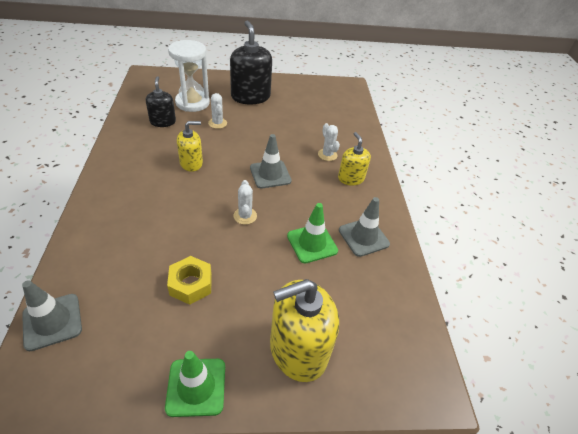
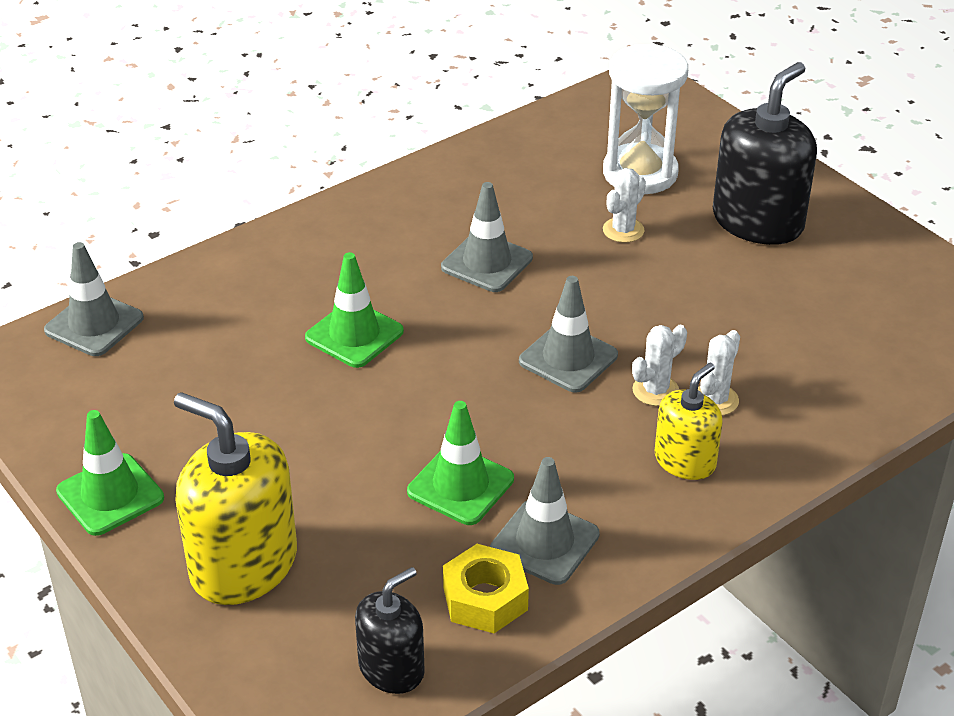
camera: 60 degrees right, 5 degrees down
(163, 122) = (546, 176): black soap dispenser -> black soap dispenser (391, 668)
(186, 224) = (354, 335): none -> green traffic cone
(191, 163) = (487, 263): yellow soap dispenser -> grey traffic cone
(191, 284) = (253, 402): yellow nut -> yellow nut (485, 598)
(245, 216) = (437, 382): white cactus -> white cactus (655, 390)

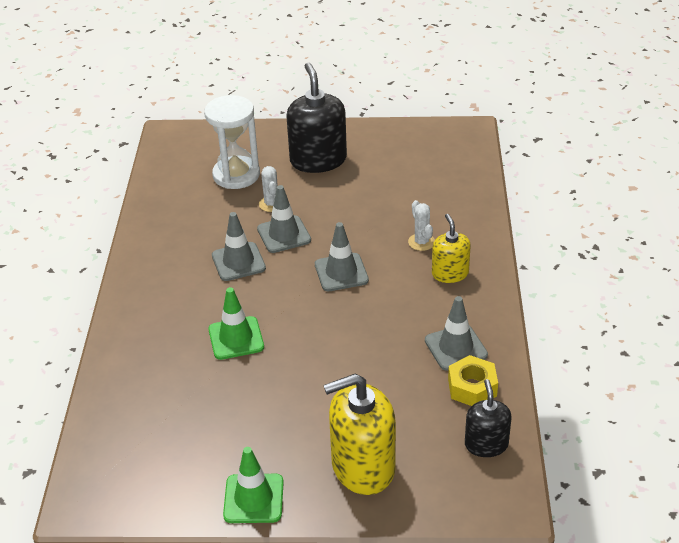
camera: 50 degrees left, 0 degrees up
(94, 324) = (100, 441): grey traffic cone -> grey traffic cone (284, 234)
(460, 485) = (389, 356): green traffic cone -> none
(655, 390) = (395, 257): white cactus -> none

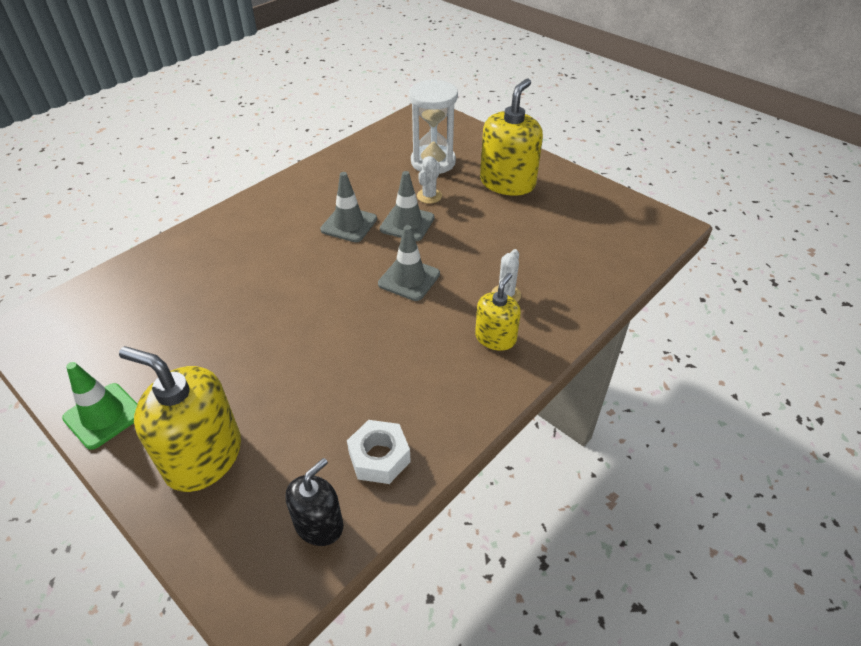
camera: 40 degrees right, 5 degrees up
(236, 338) = (269, 280): green traffic cone -> none
(318, 160) = (507, 183): black soap dispenser -> yellow soap dispenser
(455, 347) = (414, 408): grey traffic cone -> none
(472, 387) = (379, 457): yellow nut -> white nut

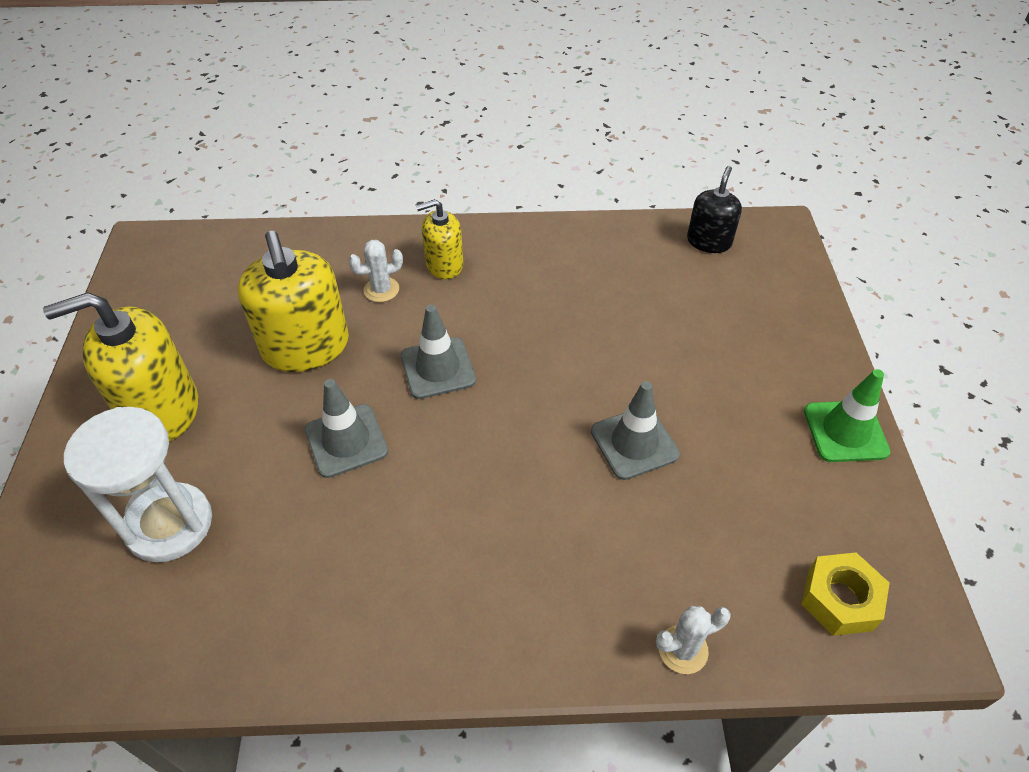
camera: 135 degrees left, 5 degrees up
(78, 316) = (840, 599): none -> yellow nut
(203, 456) = (767, 335): yellow soap dispenser -> yellow soap dispenser (306, 347)
(319, 524) = (709, 241): black soap dispenser -> black soap dispenser turned 120 degrees clockwise
(349, 224) = (407, 495): grey traffic cone -> grey traffic cone (634, 443)
(379, 457) = (631, 249): white nut -> none
(429, 196) = (265, 464): white cactus -> white cactus (683, 649)

